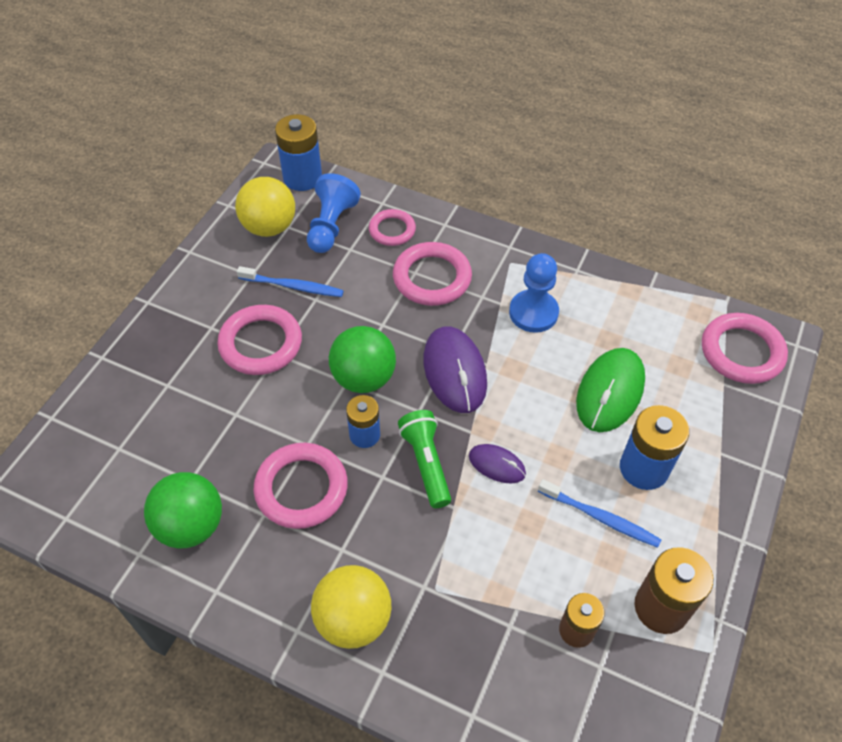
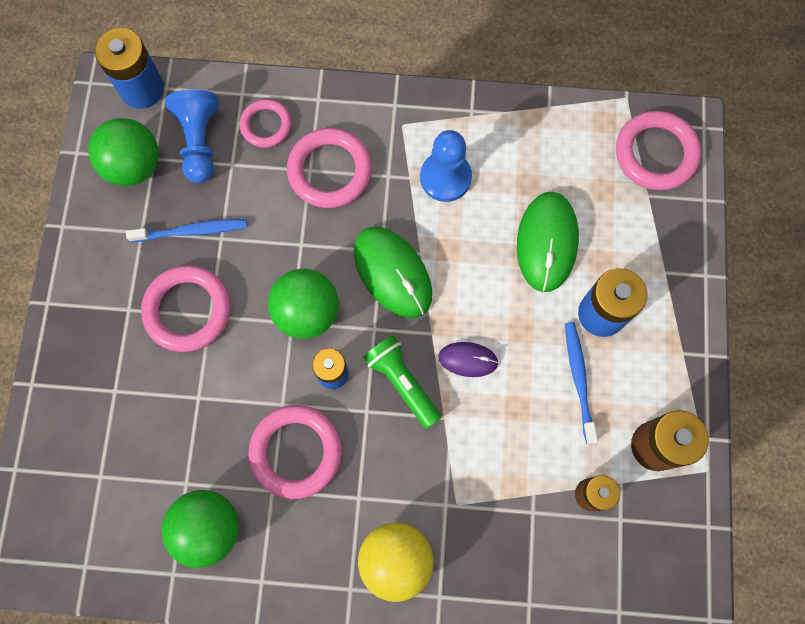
camera: 20 degrees left, 20 degrees up
(269, 227) = (134, 166): yellow ball -> green ball
(455, 371) = (392, 273): purple mouse -> green mouse
(601, 518) = (578, 379): blue toothbrush -> blue toothbrush turned 105 degrees counterclockwise

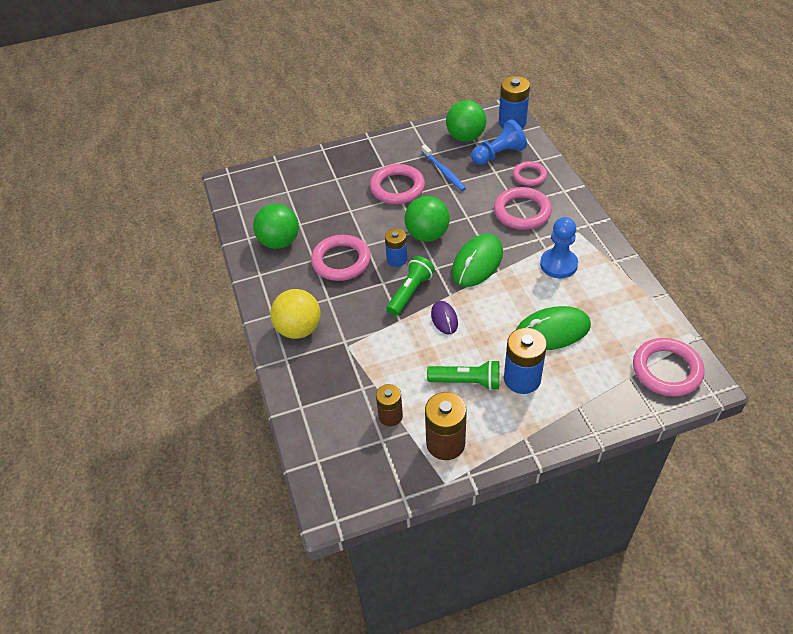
camera: 70 degrees right, 25 degrees down
(578, 379) = (467, 382): blue toothbrush -> green flashlight

